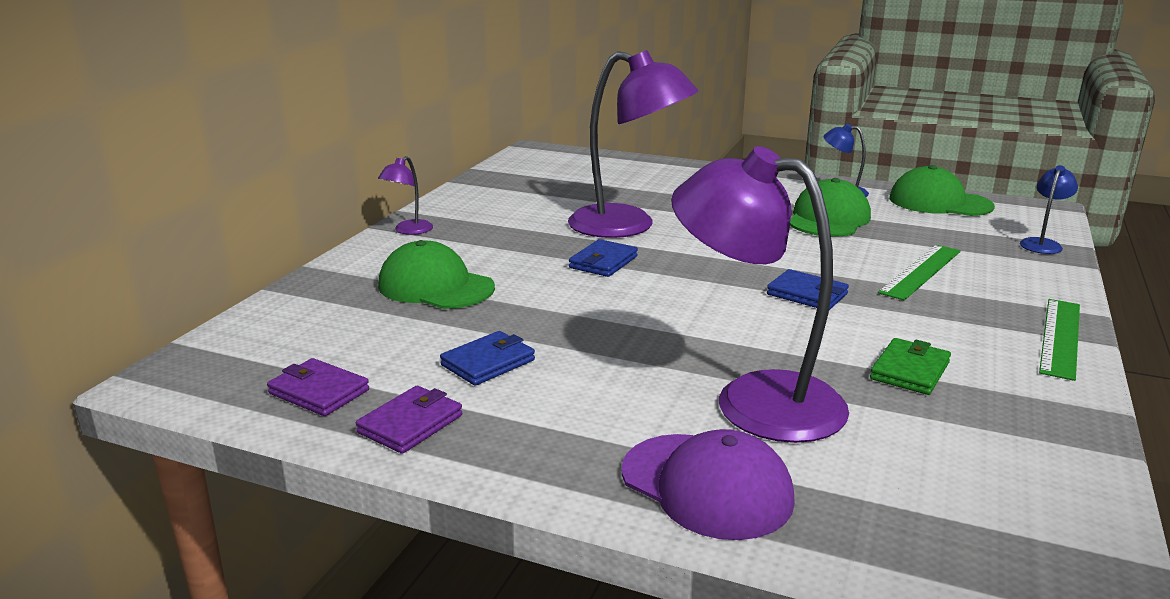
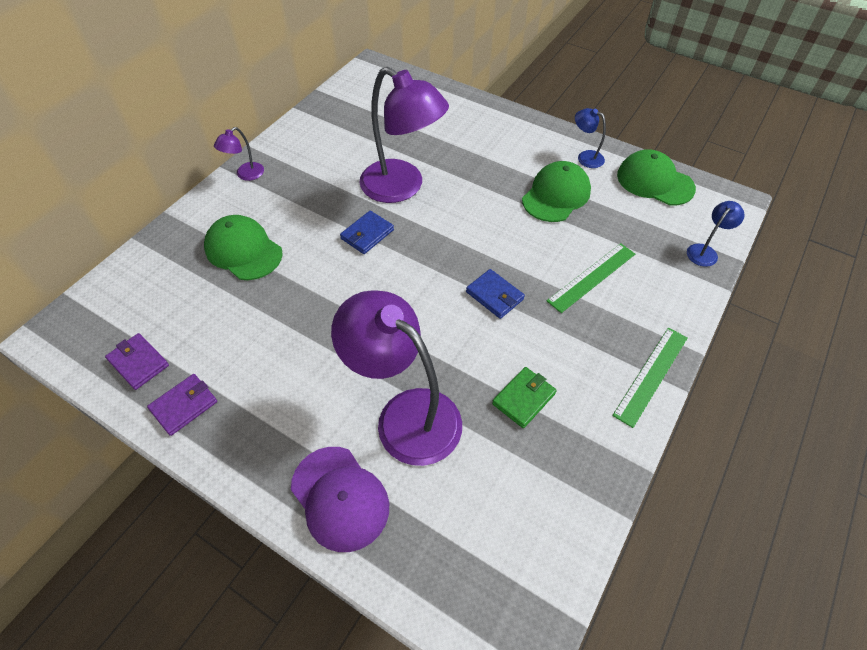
camera: 10 degrees right, 30 degrees up
(488, 363) = (250, 346): blue wallet -> none

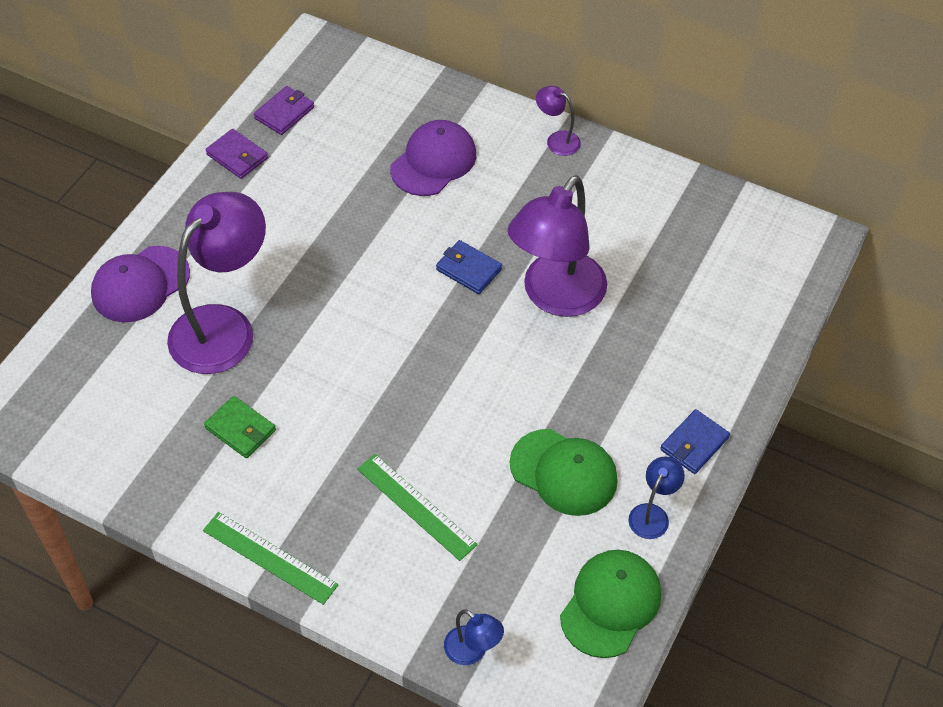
camera: 85 degrees right, 0 degrees up
(243, 250) = (433, 161): green cap -> purple cap
(494, 295) = (380, 401): blue wallet -> blue wallet (694, 444)

